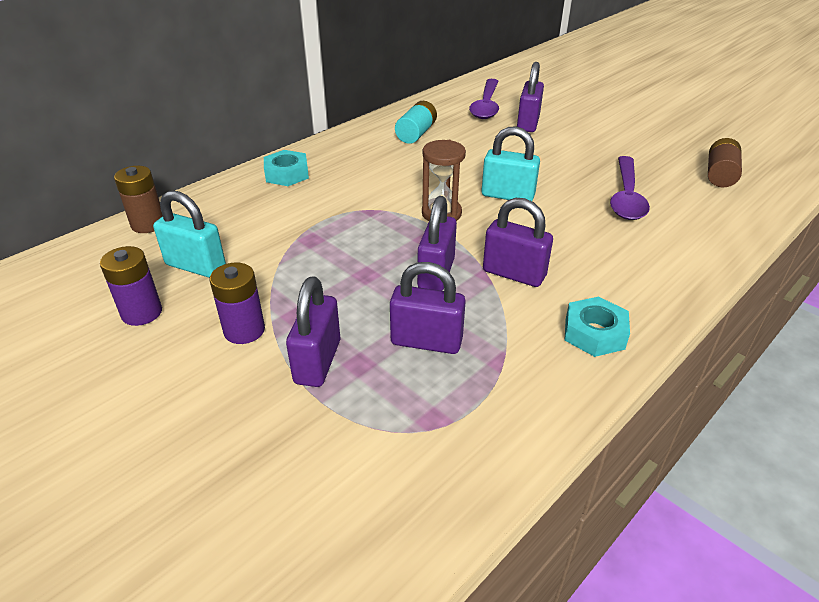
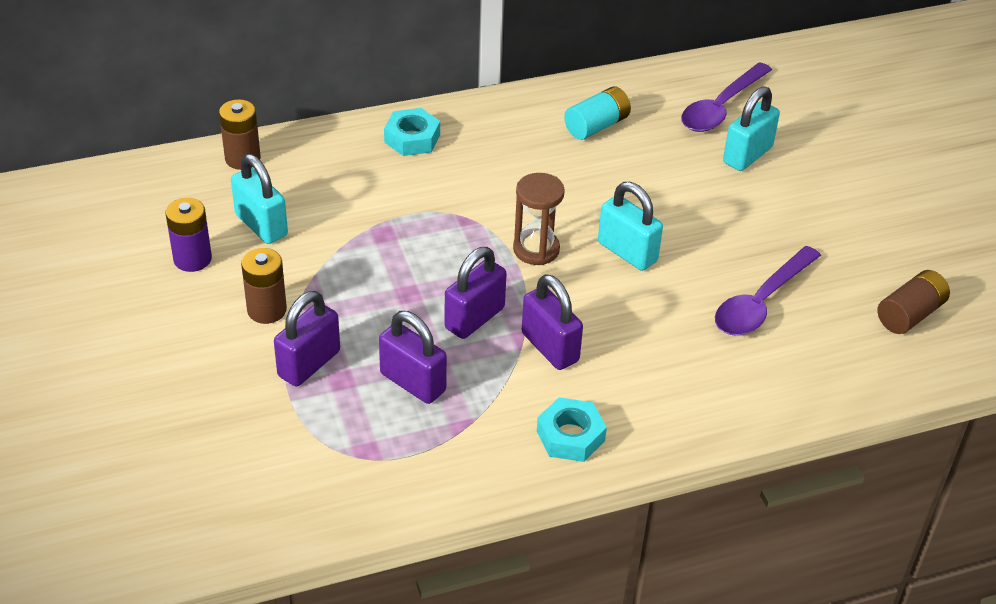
camera: 25 degrees right, 5 degrees up
(244, 330) = (267, 310): purple battery -> brown battery
(528, 124) = (747, 155): purple padlock -> turquoise padlock

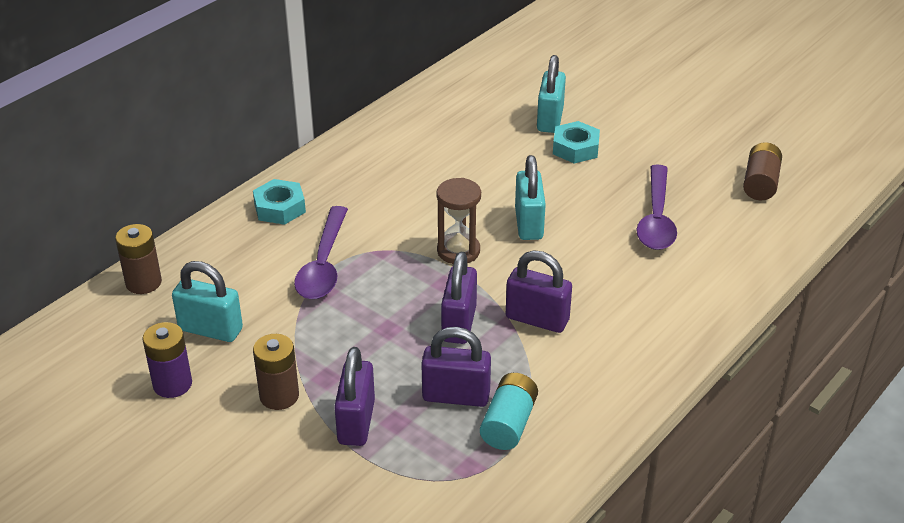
camera: 30 degrees left, 5 degrees down
(570, 436) = (614, 377): turquoise nut -> turquoise nut (575, 148)
(596, 126) = (419, 141): turquoise battery -> turquoise battery (508, 423)
(627, 252) = (528, 224): turquoise padlock -> turquoise padlock turned 75 degrees clockwise
(720, 108) = (499, 93): purple spoon -> purple spoon (323, 265)

